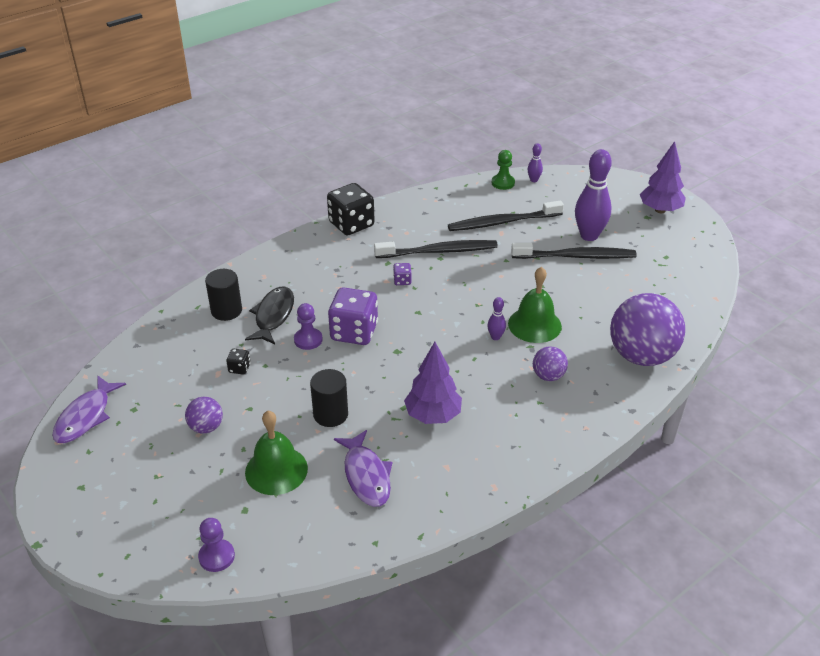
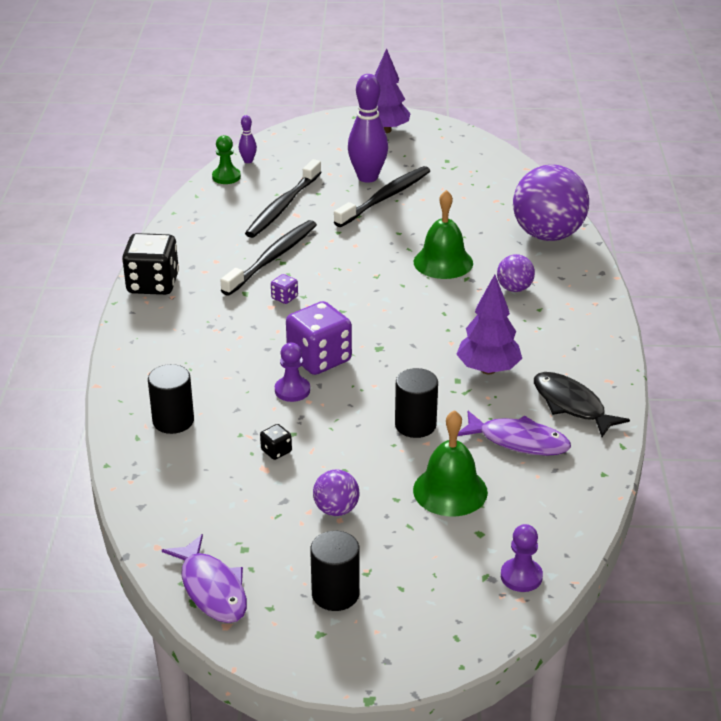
camera: 50 degrees left, 5 degrees down
(124, 473) = (335, 594): none -> black cylinder
(273, 316) = (225, 395): black fish -> black fish (571, 405)
(495, 337) = (432, 289): purple bowling pin -> none

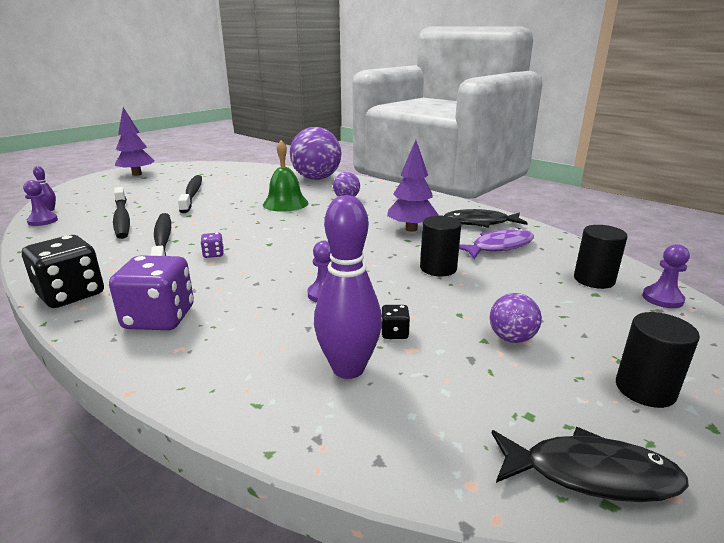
camera: 50 degrees left, 10 degrees down
(173, 421) = (269, 368): black cylinder -> black cylinder (594, 280)
(212, 589) = (590, 474): purple fish -> black fish
(226, 177) = (43, 221): green pawn -> purple pawn
(319, 359) = (306, 270): purple dice -> purple dice (159, 318)
(367, 177) = (163, 191): purple bowling pin -> purple bowling pin (348, 368)
(450, 490) = (532, 285): green bell -> none

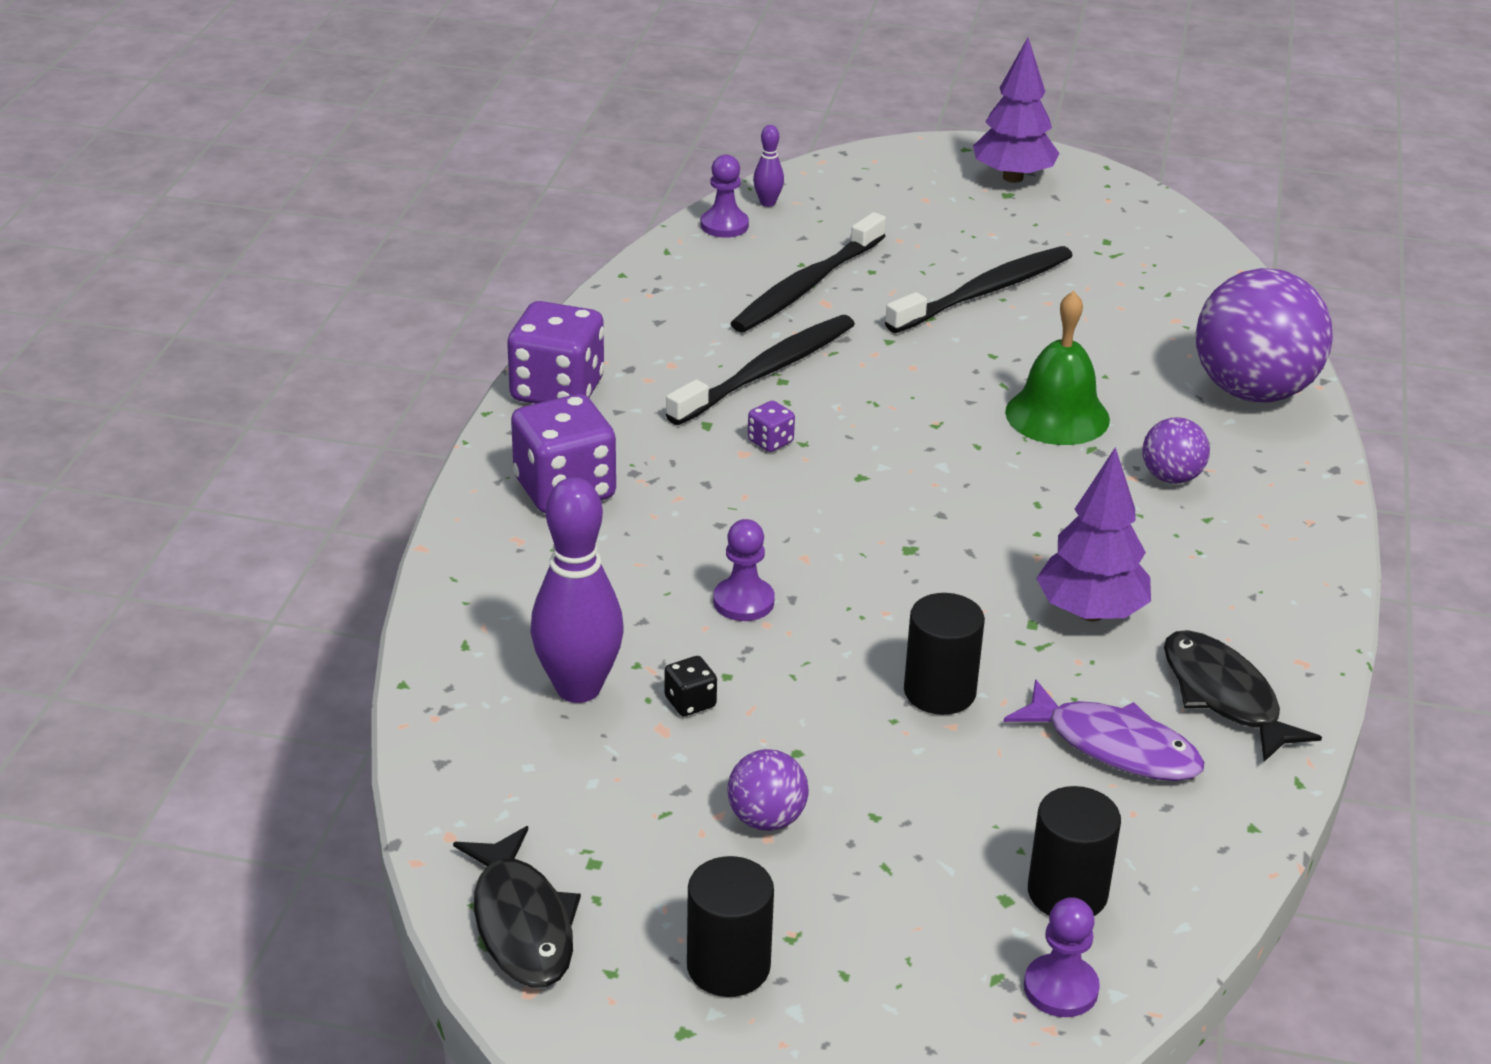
camera: 60 degrees right, 10 degrees up
(71, 294) = (557, 390): black dice -> purple dice

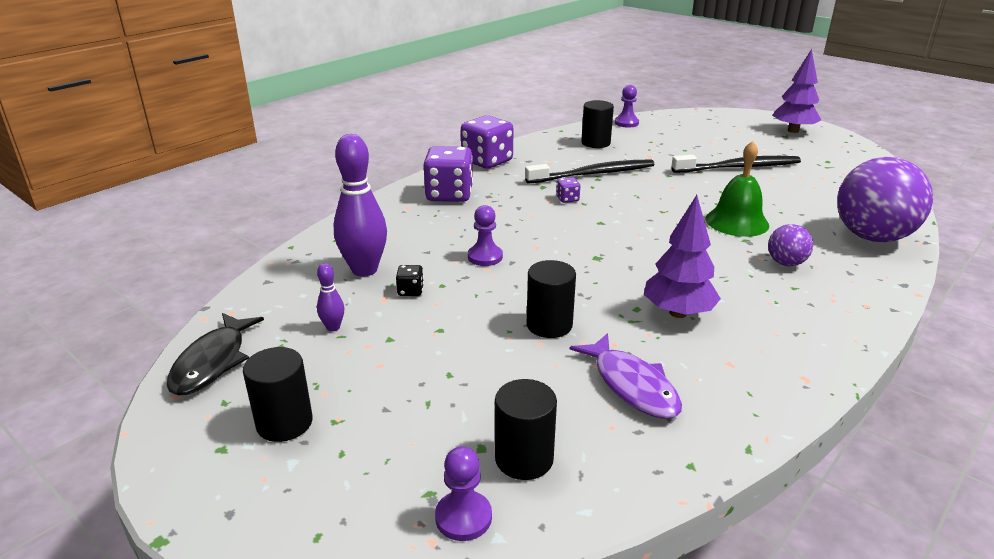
camera: 30 degrees right, 5 degrees down
(711, 293) = (595, 143): none -> black cylinder
(766, 819) = (389, 356): purple ball -> none
(767, 203) = (655, 119): purple bowling pin -> purple bowling pin (333, 327)
(806, 286) = (645, 149): black toothbrush -> none
(1224, 696) = (732, 381): black fish -> none

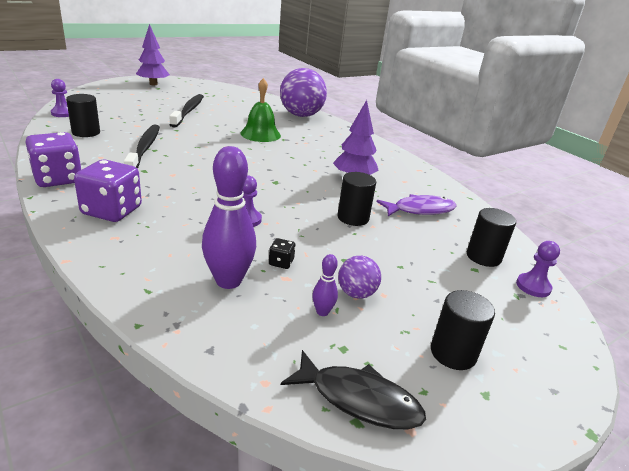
camera: 80 degrees left, 0 degrees up
(567, 199) = (178, 168): purple dice -> none
(786, 263) = (315, 139): purple ball -> purple ball (356, 293)

